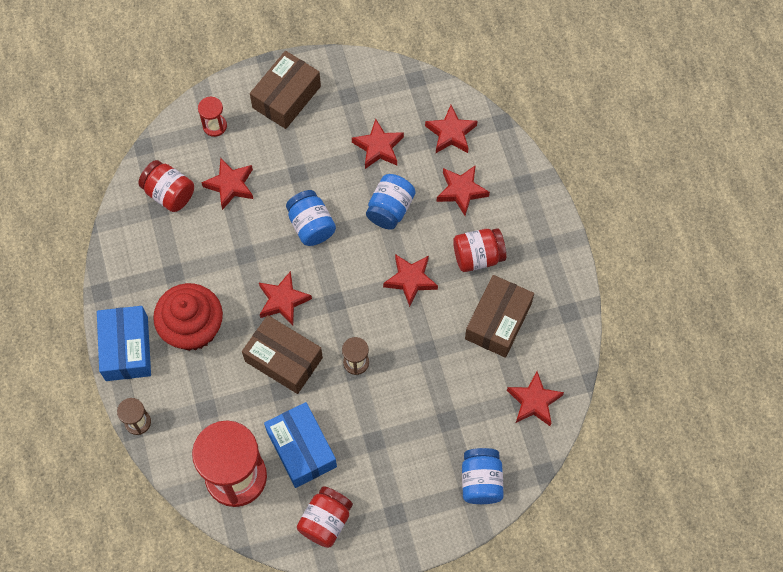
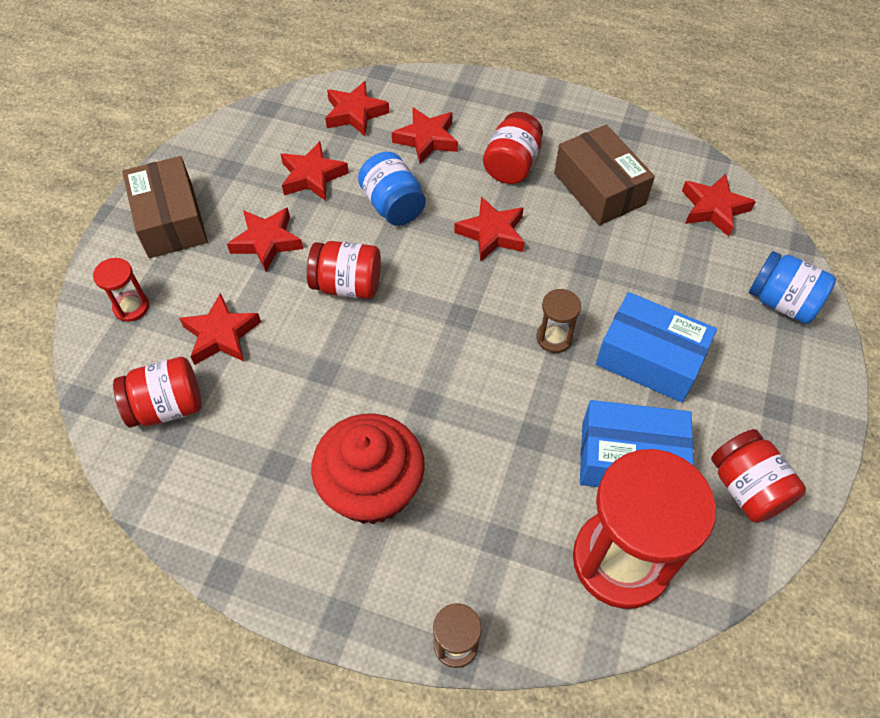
camera: 55 degrees left, 10 degrees down
(126, 348) = (334, 591): blue box -> blue box (649, 359)
(283, 300) = (417, 366): red star -> red star (267, 242)
(283, 359) = (495, 409): brown box -> none
(311, 225) = (347, 285): blue jar -> red jar

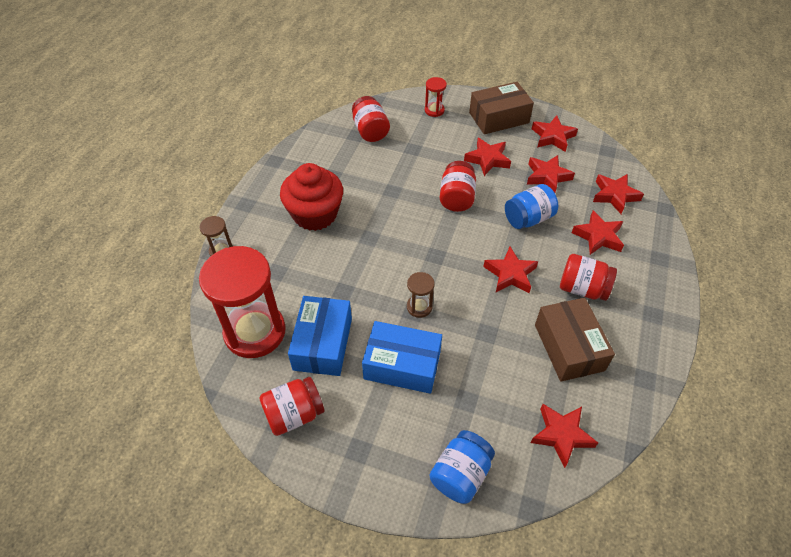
camera: 90 degrees right, 5 degrees down
(221, 335) = (417, 146): red star -> red star (552, 137)
(599, 188) = (569, 347): brown box -> brown box turned 75 degrees counterclockwise
(649, 359) = (402, 365): blue box -> blue box turned 75 degrees clockwise

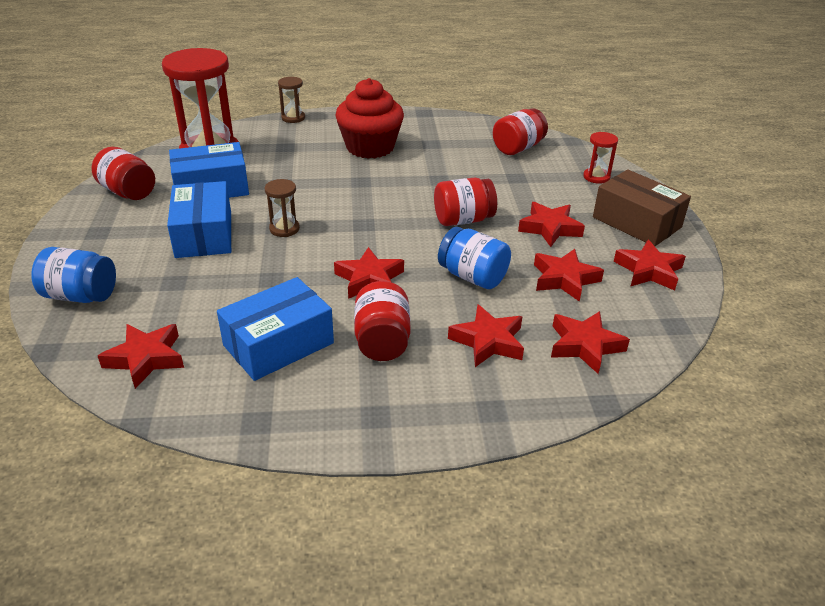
camera: 65 degrees right, 15 degrees down
(569, 347) = (278, 344): brown box -> blue box

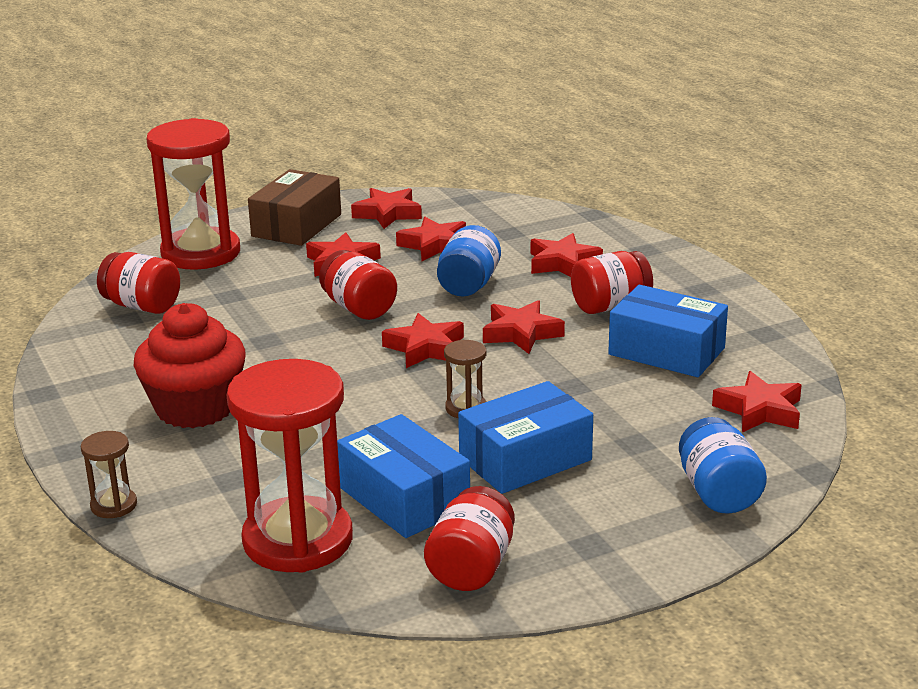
camera: 110 degrees left, 10 degrees down
(584, 345) = (529, 227): red star -> red star (425, 348)
(596, 177) = (201, 253): red hourglass -> red hourglass, size x2.31

